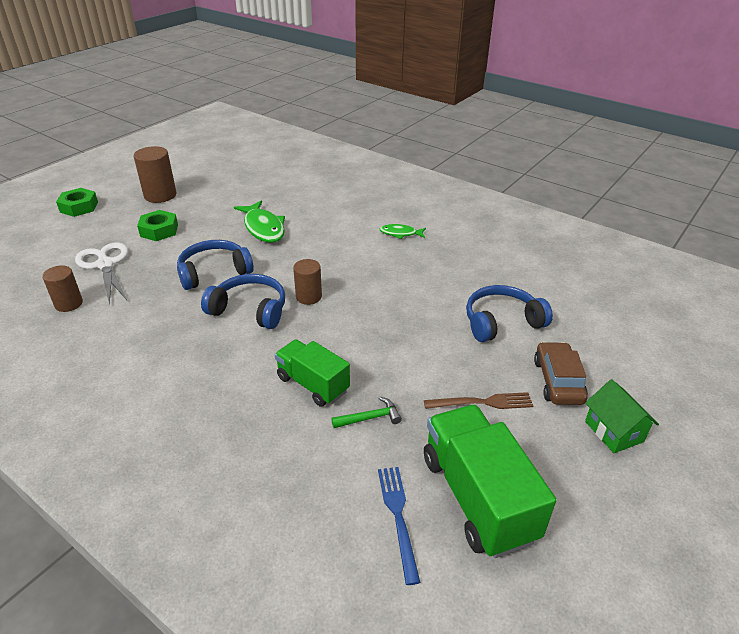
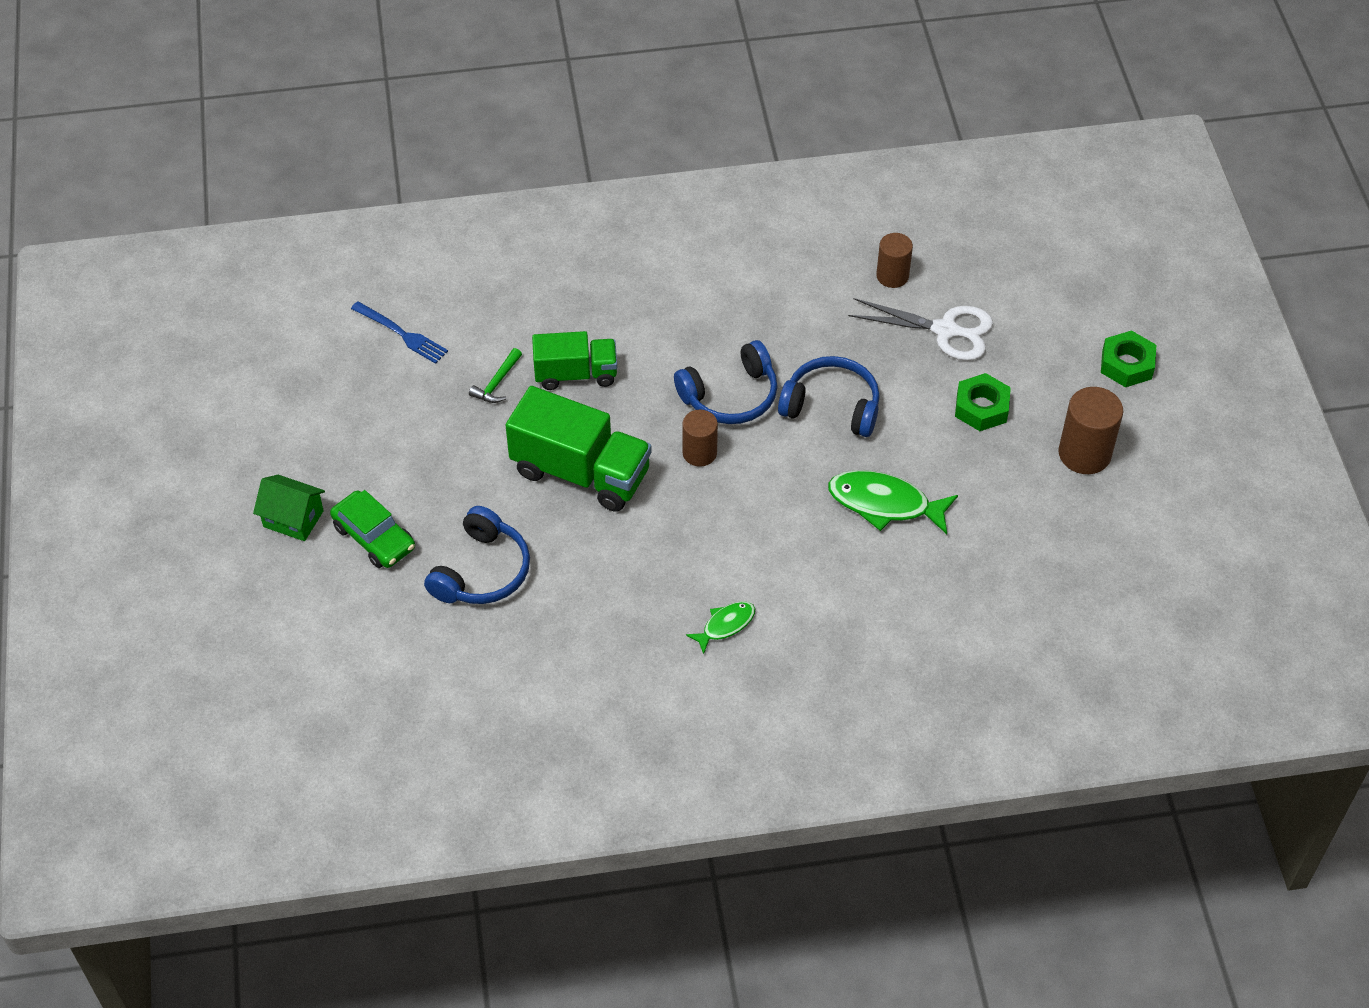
camera: 135 degrees right, 15 degrees up
(214, 272) = (831, 406): blue headphones -> blue headphones turned 90 degrees counterclockwise
(477, 497) = (360, 386): green truck -> green truck (581, 472)
(482, 402) = (421, 464): brown fork -> none
(558, 381) = (374, 537): brown car -> green car

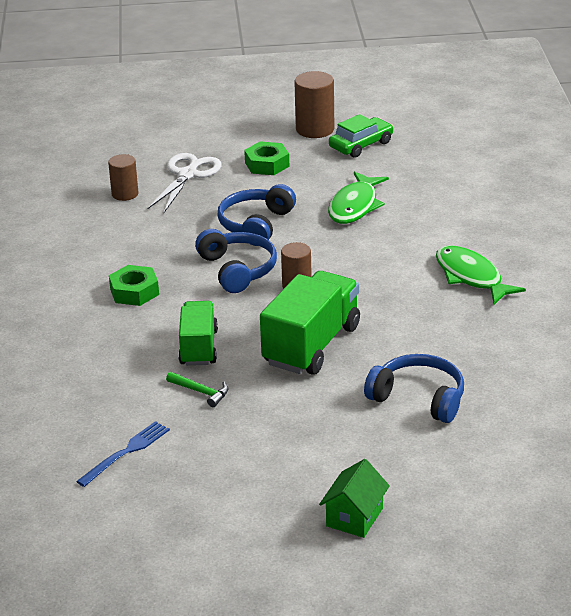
camera: 85 degrees left, 20 degrees down
(374, 537) = (379, 463): green car -> green car (361, 145)
(725, 625) = (471, 277): green fish -> green fish, size x1.77
(1126, 364) = (235, 110): green nut -> green nut (134, 292)

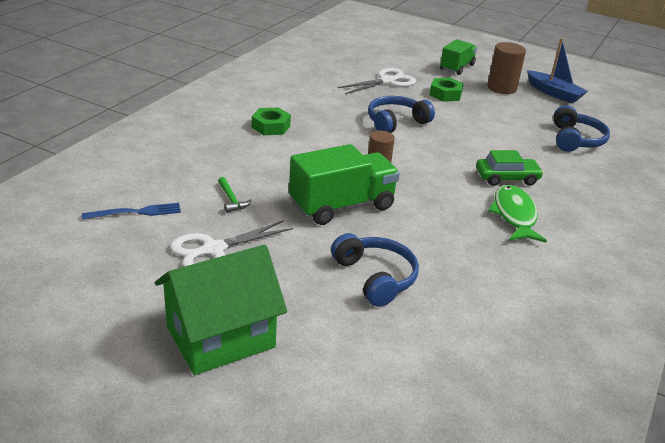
camera: 30 degrees right, 0 degrees up
(125, 194) = (336, 76): brown cylinder -> none
(198, 347) = (266, 173): green truck -> green truck (457, 67)
(237, 270) = (350, 141): blue headphones -> blue headphones (575, 140)
(249, 448) = (214, 249): none -> white scissors
(354, 517) = (220, 337): green house -> green house, size x1.90
(355, 206) = (477, 138): green fish -> none
(361, 145) = (524, 107): green car -> green car (507, 178)
(373, 113) = (554, 93): none -> blue boat

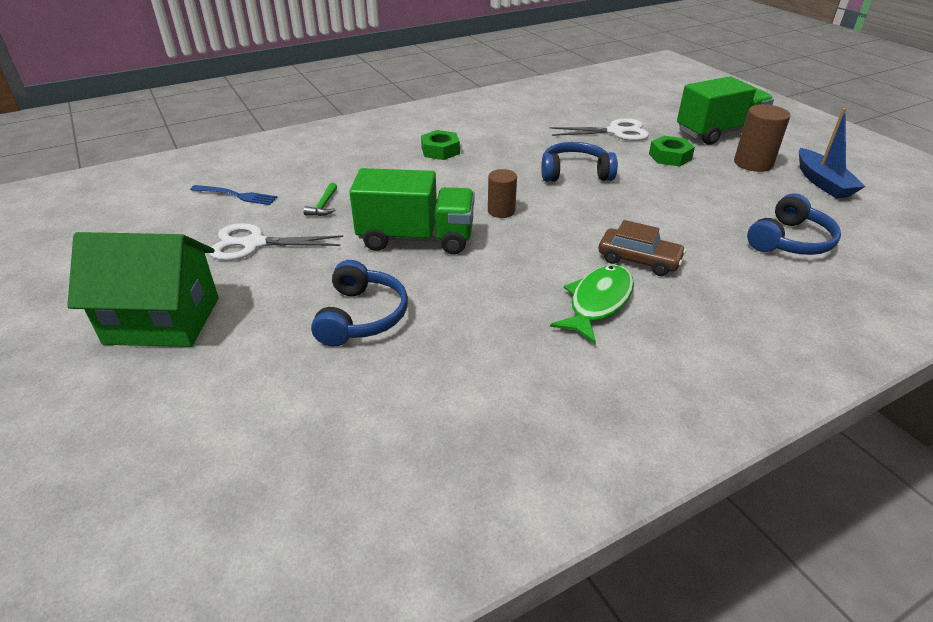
camera: 35 degrees right, 5 degrees up
(457, 67) = (719, 132): green truck -> green truck, size x1.58
(507, 178) = (639, 260): green car -> brown car

